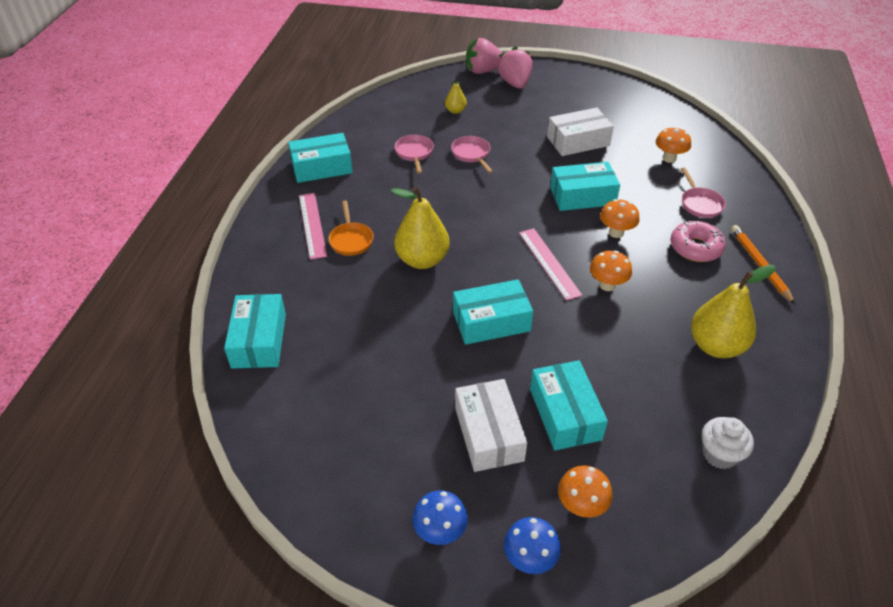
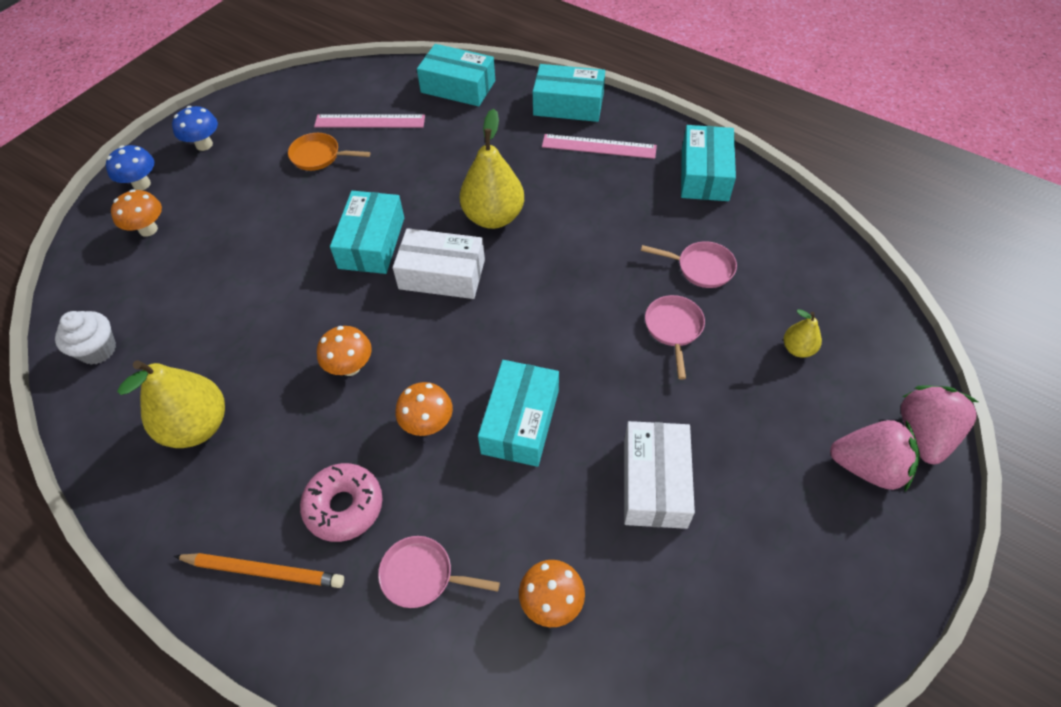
camera: 115 degrees right, 10 degrees up
(351, 240) = (558, 170): orange pan -> orange pan (319, 156)
(472, 154) = (673, 329): pink pan -> pink pan turned 90 degrees counterclockwise
(489, 434) = (255, 197): white box -> white box (442, 274)
(549, 263) = (420, 326): pink ruler -> pink ruler (370, 121)
(565, 414) = (230, 255): turquoise box -> turquoise box (568, 104)

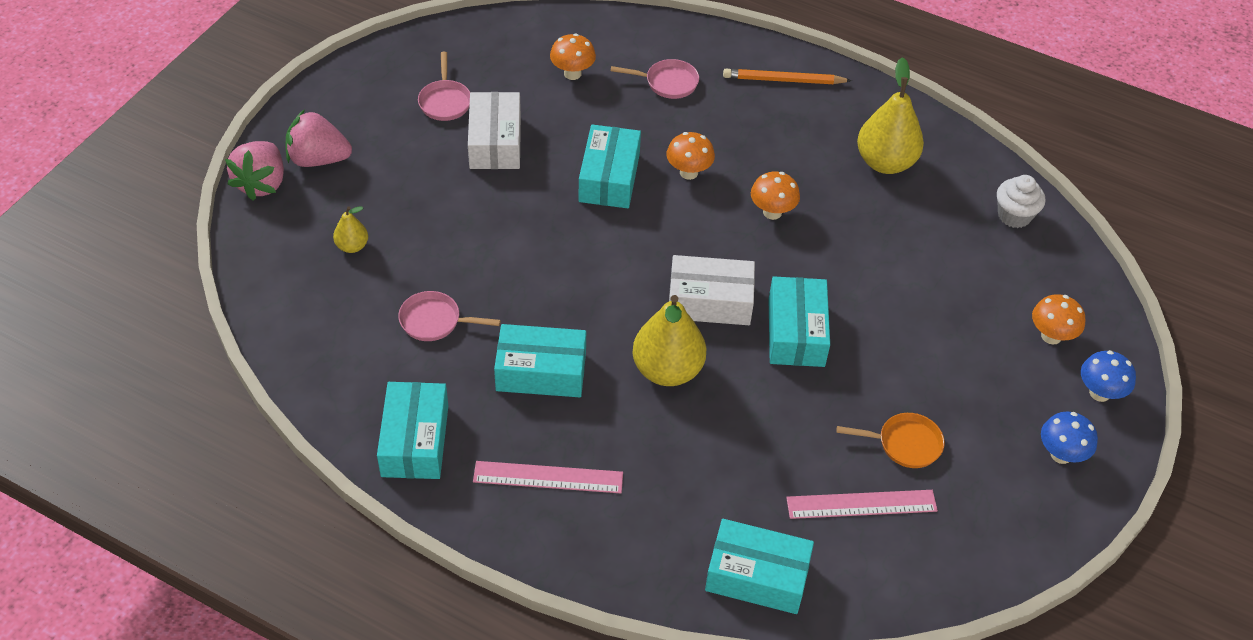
camera: 170 degrees right, 5 degrees down
(344, 506) = (739, 117): pink donut -> none
(568, 104) = (593, 549): turquoise box -> turquoise box (541, 371)
(673, 329) = (469, 258): pink pan -> pink pan (445, 101)

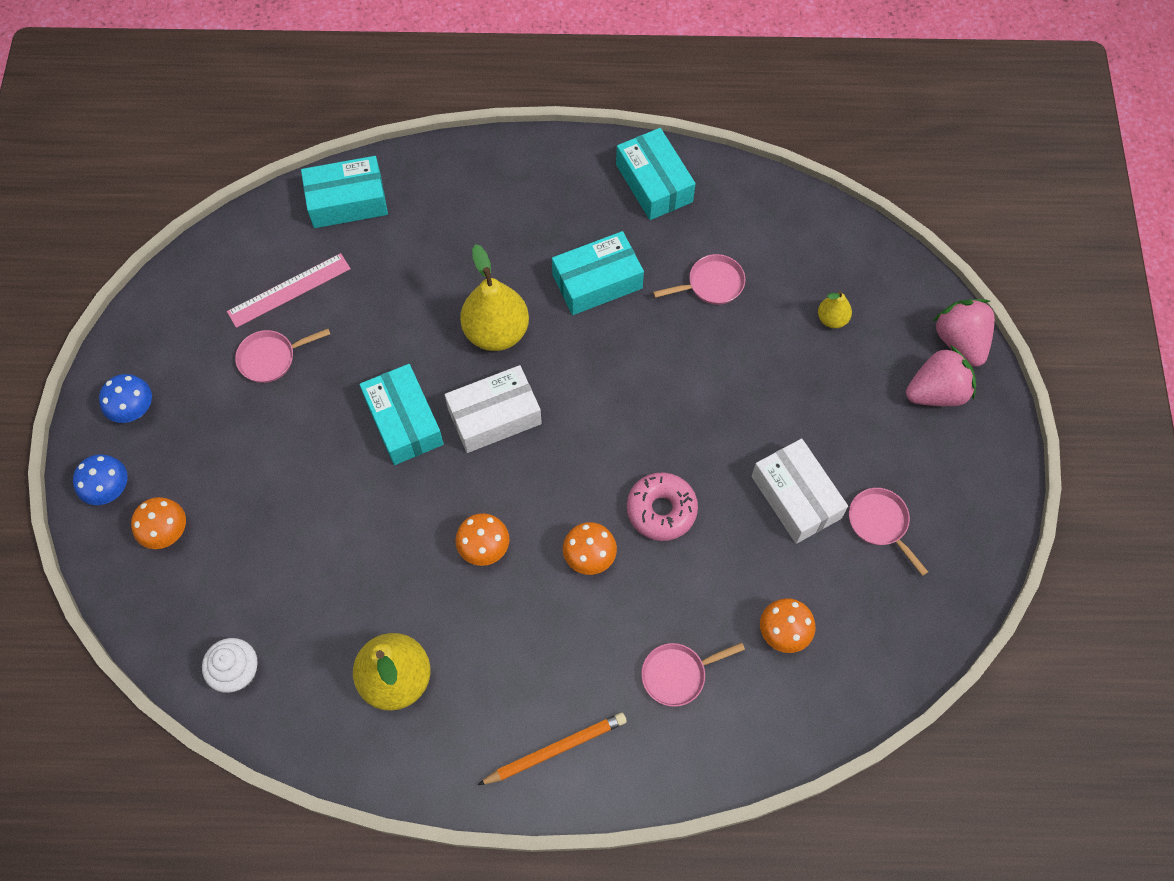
camera: 155 degrees right, 15 degrees up
(548, 477) = (538, 202): pink ruler -> none
(609, 178) = (661, 510): turquoise box -> pink donut
(904, 444) = (271, 358): orange pan -> pink pan

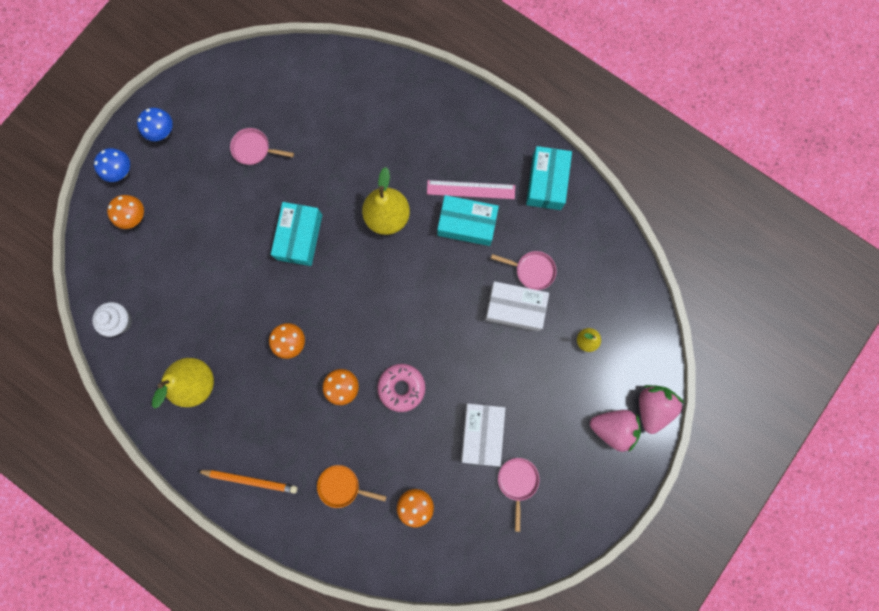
camera: 35 degrees right, 15 degrees up
(289, 290) = (291, 113): pink ruler -> pink ruler (471, 189)
(347, 201) = (361, 77): turquoise box -> none
(494, 416) = (350, 268): white box -> white box (515, 308)
(678, 674) = (342, 486): pink pan -> orange pan

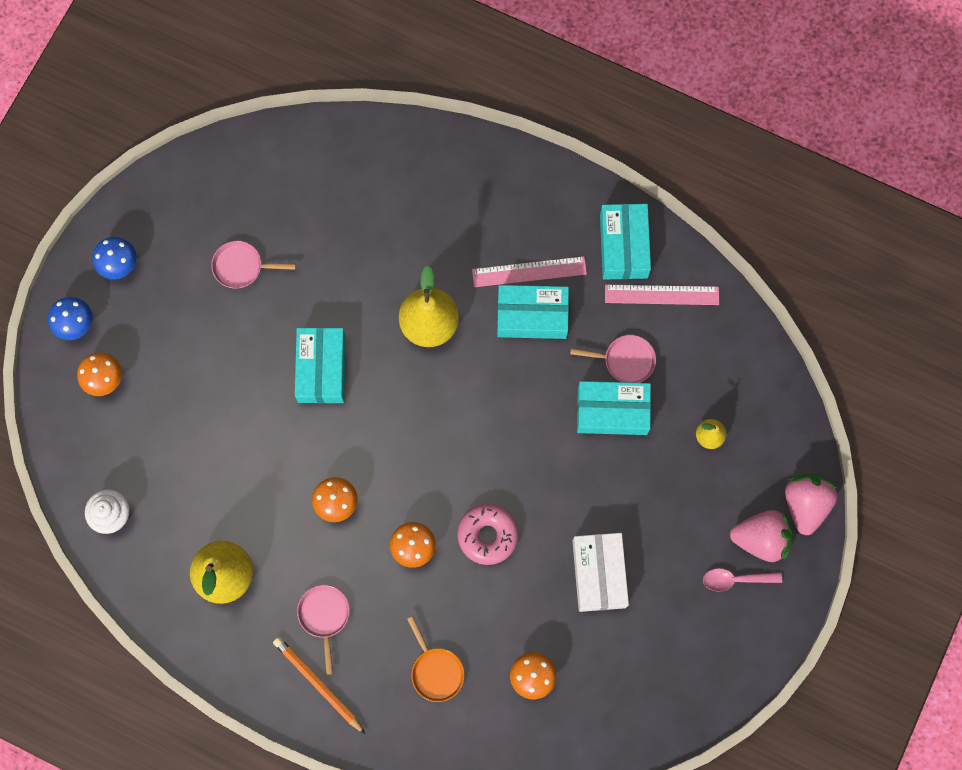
camera: 10 degrees left, 5 degrees down
(250, 480) = (318, 684): orange pencil -> orange pencil turned 135 degrees counterclockwise
(342, 486) = (436, 671): orange pan -> orange pan turned 120 degrees counterclockwise
(515, 308) = (612, 411): white box -> turquoise box
(517, 482) = (654, 626): pink pan -> pink pan (324, 616)
(569, 224) = (661, 295): none -> pink ruler
(587, 456) = (735, 579): none -> pink spoon

